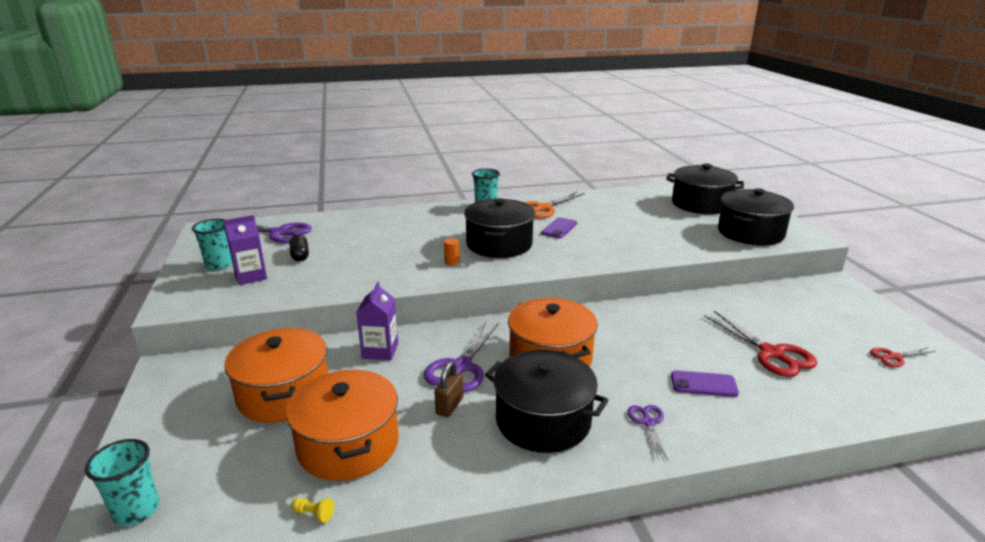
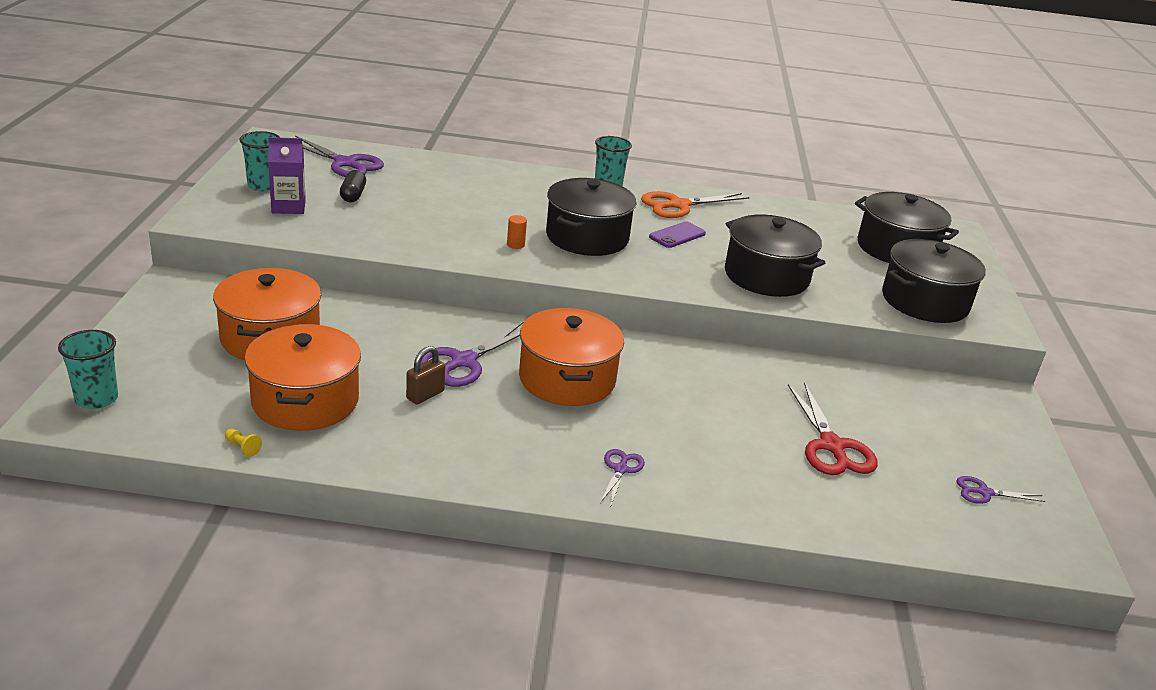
camera: 15 degrees right, 5 degrees up
(380, 351) = (390, 322): purple carton -> none
(543, 420) = (511, 435): black pot -> black pot (766, 276)
(703, 384) = (717, 453): purple phone -> none
(893, 357) = (984, 492): red scissors -> purple scissors

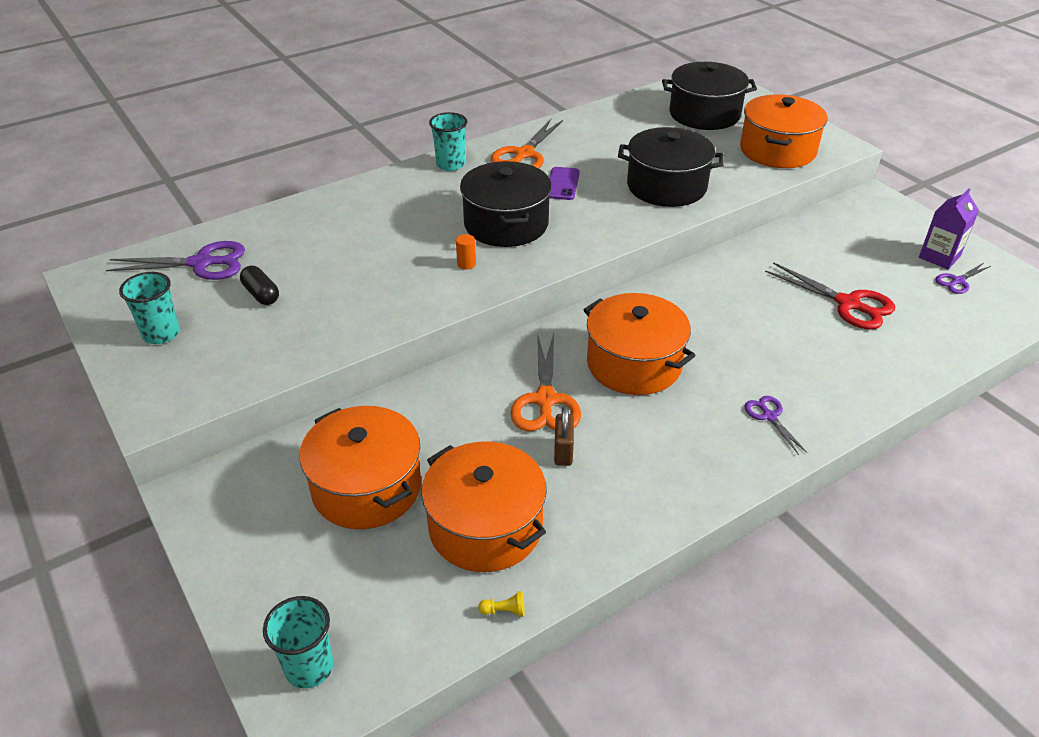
camera: 35 degrees left, 10 degrees up
(288, 207) = (221, 342): purple carton -> purple carton (939, 257)
(463, 362) = (545, 401): purple scissors -> orange scissors
(924, 301) = (777, 150): black pot -> orange pot

